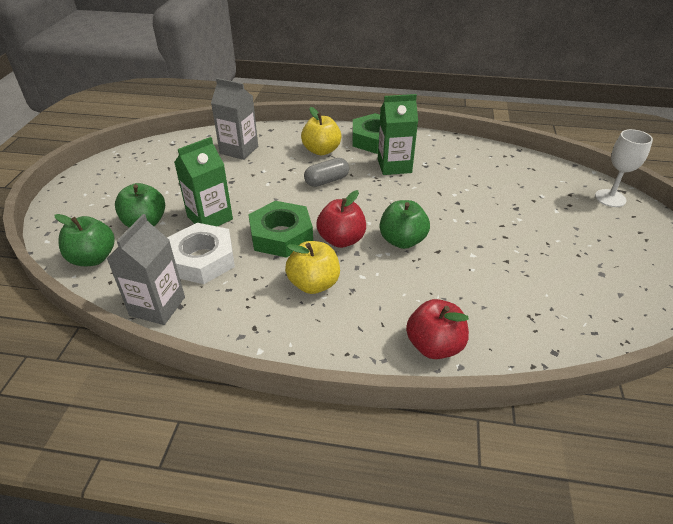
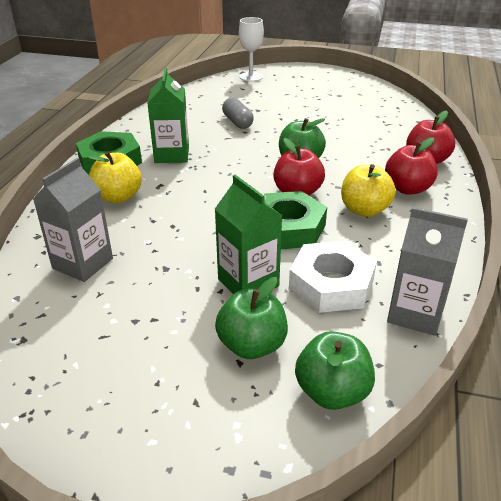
camera: 85 degrees left, 5 degrees down
(326, 181) = (187, 196): grey capsule -> grey capsule (237, 122)
(361, 321) = (407, 188): none -> red apple

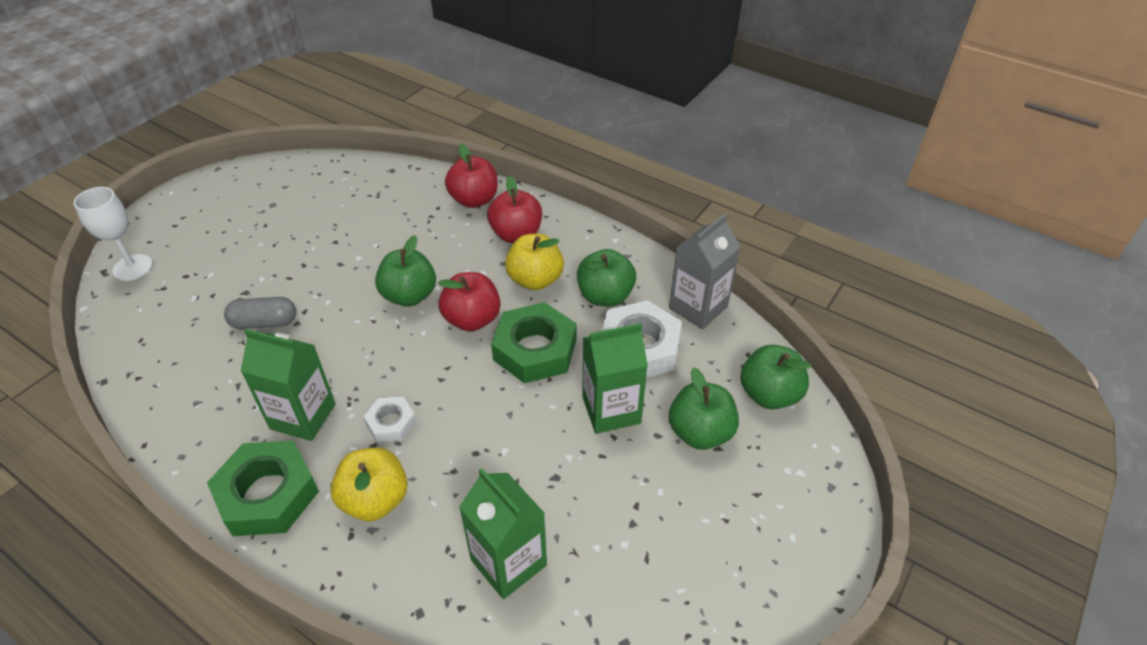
camera: 70 degrees left, 10 degrees up
(83, 263) = (508, 562): grey carton -> green carton
(182, 185) = (391, 423): none -> white nut
(378, 251) = (605, 296): none -> green apple

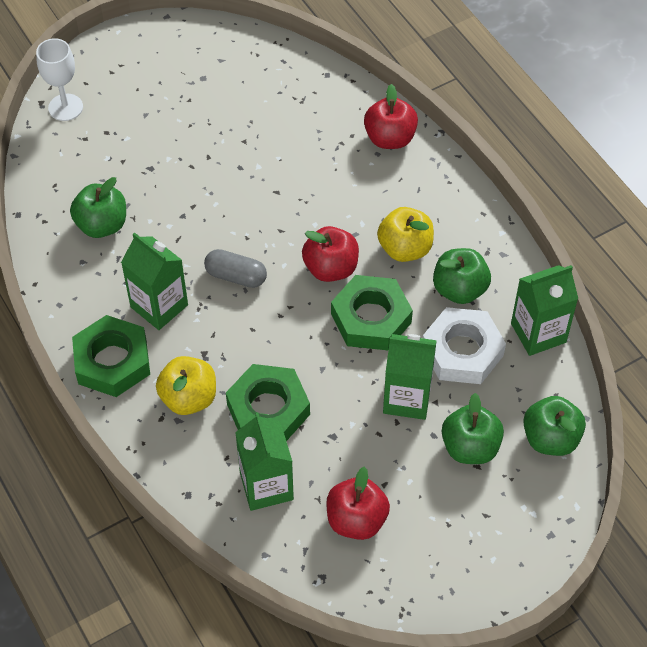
camera: 25 degrees right, 10 degrees up
(264, 323) = (157, 206): grey capsule -> grey capsule (236, 276)
(391, 423) = (225, 339): white nut -> none
(409, 296) = (287, 224): green apple -> green apple (102, 225)
(471, 477) = (268, 409): none -> green nut
(516, 234) = (411, 193): red apple -> red apple (356, 520)
(698, 307) = (538, 333): grey carton -> green carton

